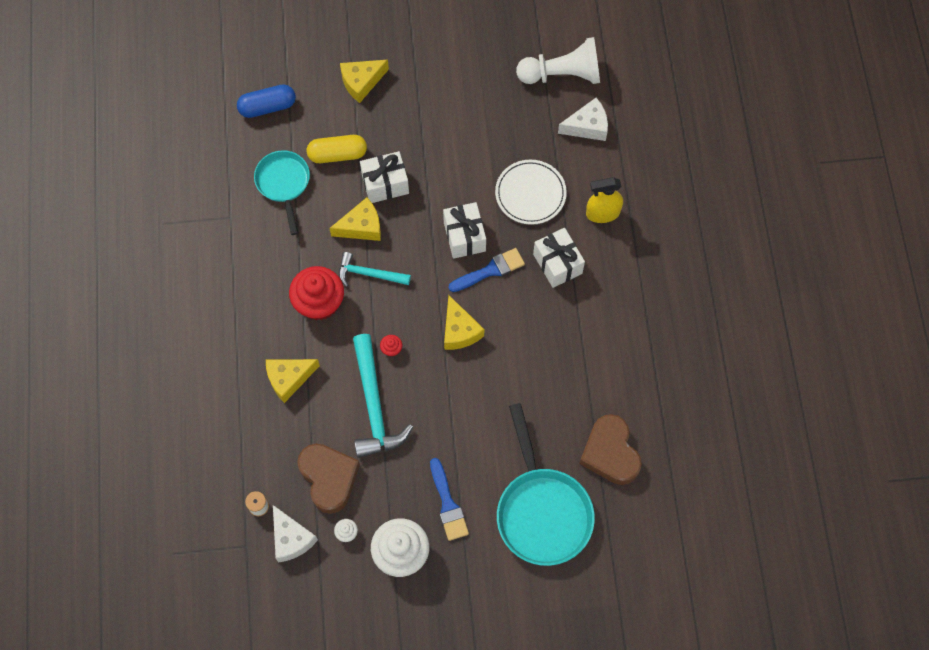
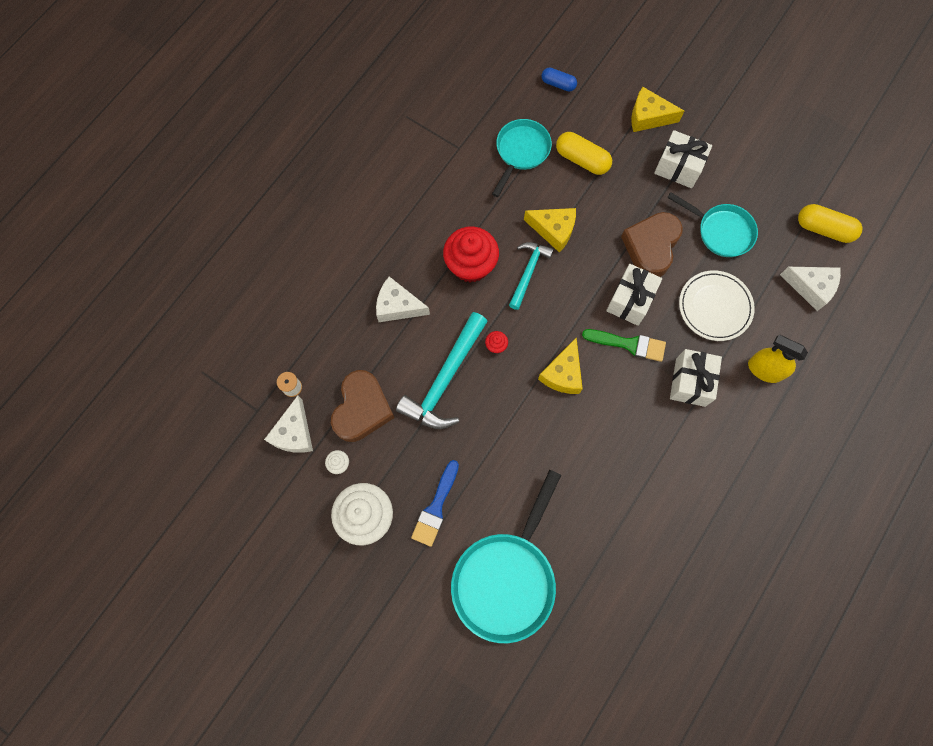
camera: 40 degrees right, 5 degrees up
(267, 107) = (558, 84): blue capsule -> blue capsule, size x0.63
(289, 379) = (398, 306): yellow cheese -> white cheese
(369, 274) = (528, 272): turquoise hammer -> turquoise hammer turned 60 degrees clockwise
(385, 184) = (600, 210): white gift -> white gift (678, 167)
(489, 132) = (721, 231): none -> turquoise pan
(490, 270) = (629, 344): blue brush -> green brush
(562, 74) = (823, 229): white pawn -> yellow capsule
(610, 453) = (604, 577): brown heart -> brown heart (651, 247)

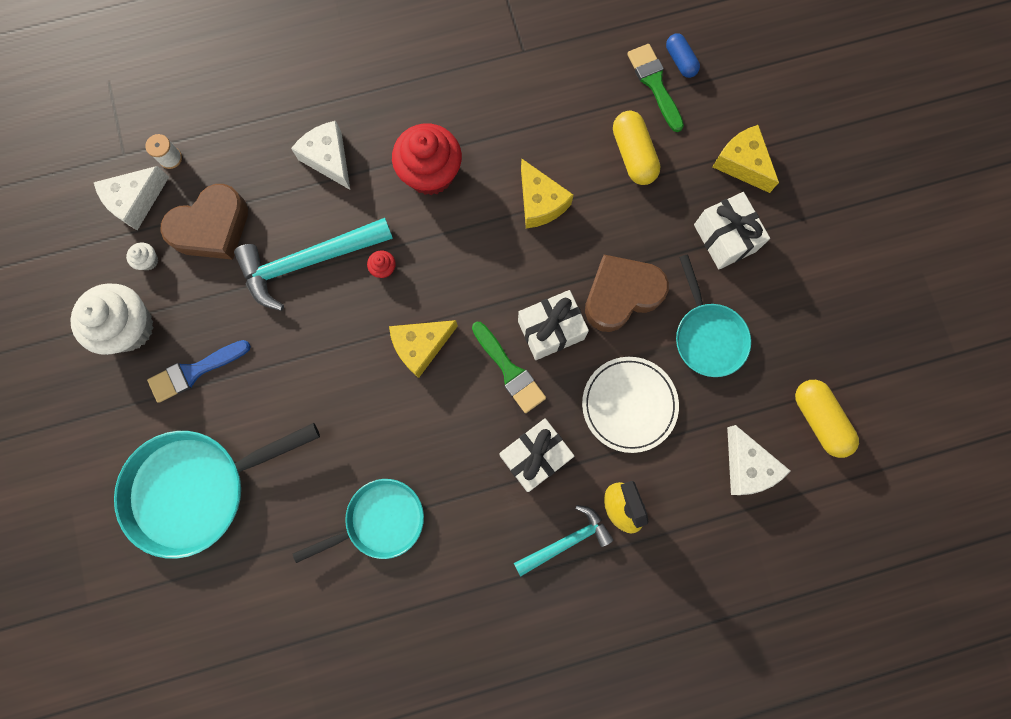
camera: 40 degrees right, 5 degrees up
(521, 152) = (580, 101): turquoise pan -> turquoise pan (380, 520)
(528, 272) = (478, 223): turquoise hammer -> turquoise hammer (566, 541)
(555, 108) = (654, 84): none -> green brush

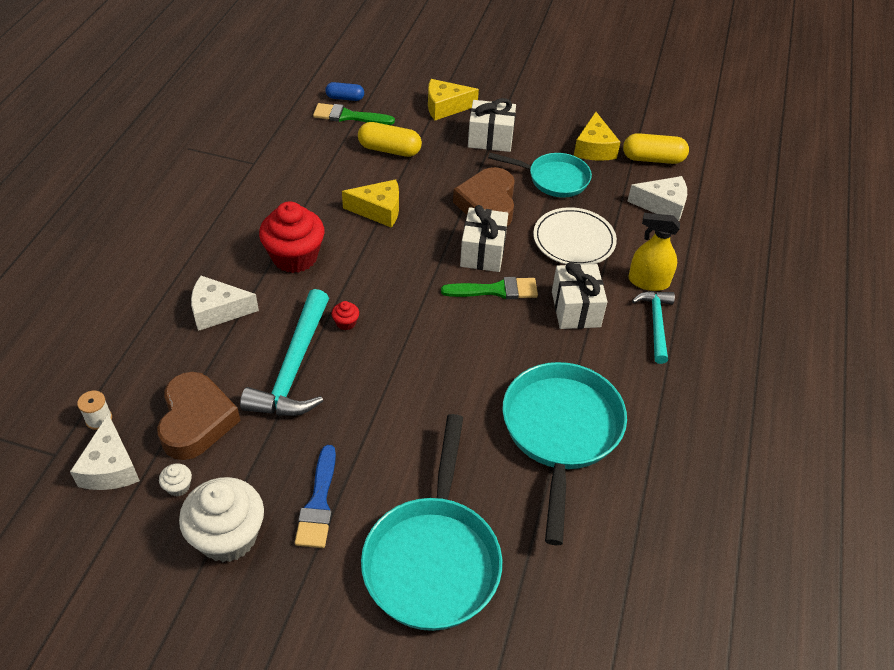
camera: 60 degrees left, 30 degrees down
(380, 520) = (561, 432): turquoise pan -> turquoise pan, size x1.60
(421, 346) = (432, 332): yellow cheese -> yellow cheese (594, 148)

